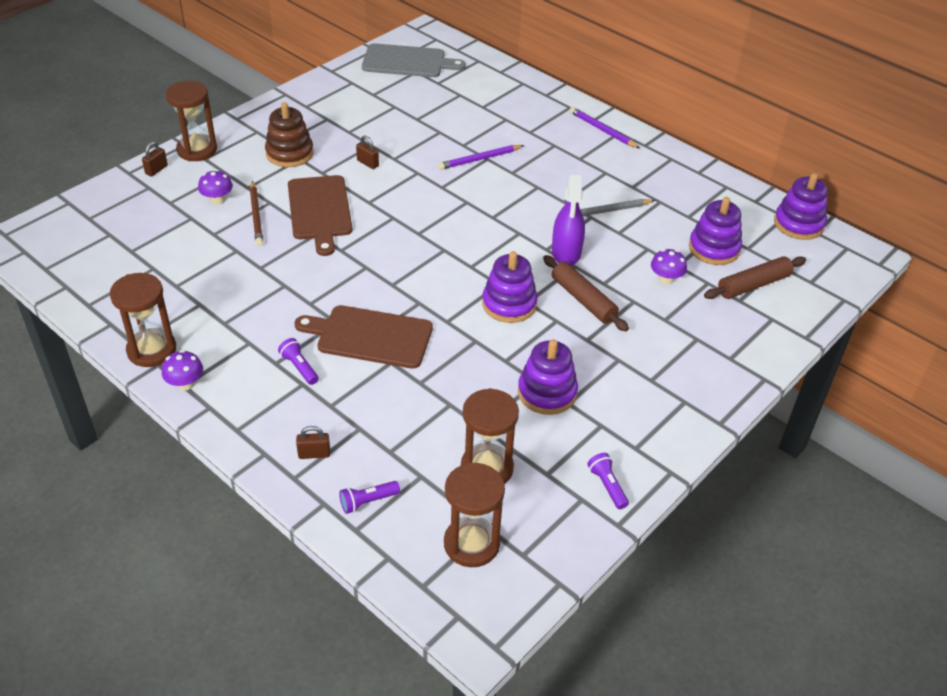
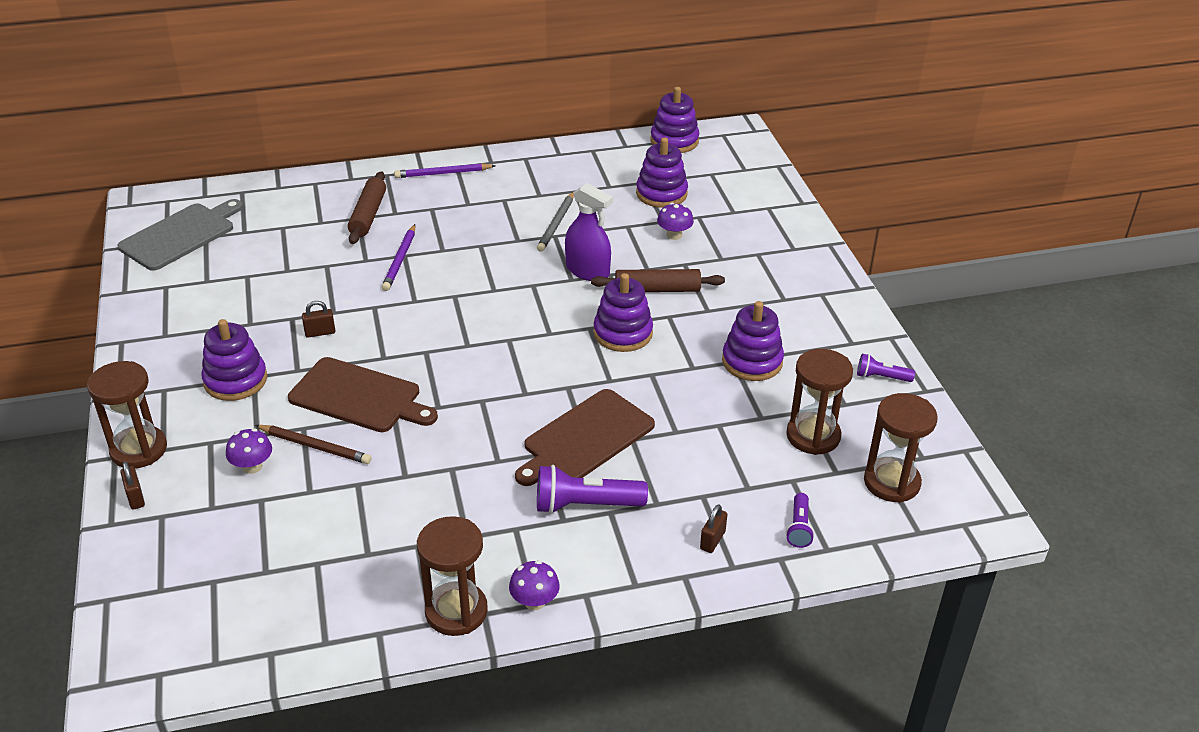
camera: 55 degrees left, 5 degrees down
(289, 153) = (235, 380): brown stacking toy -> purple stacking toy
(299, 367) = (585, 505): purple flashlight -> purple flashlight, size x1.77
(753, 285) = (722, 197): brown rolling pin -> brown rolling pin (368, 215)

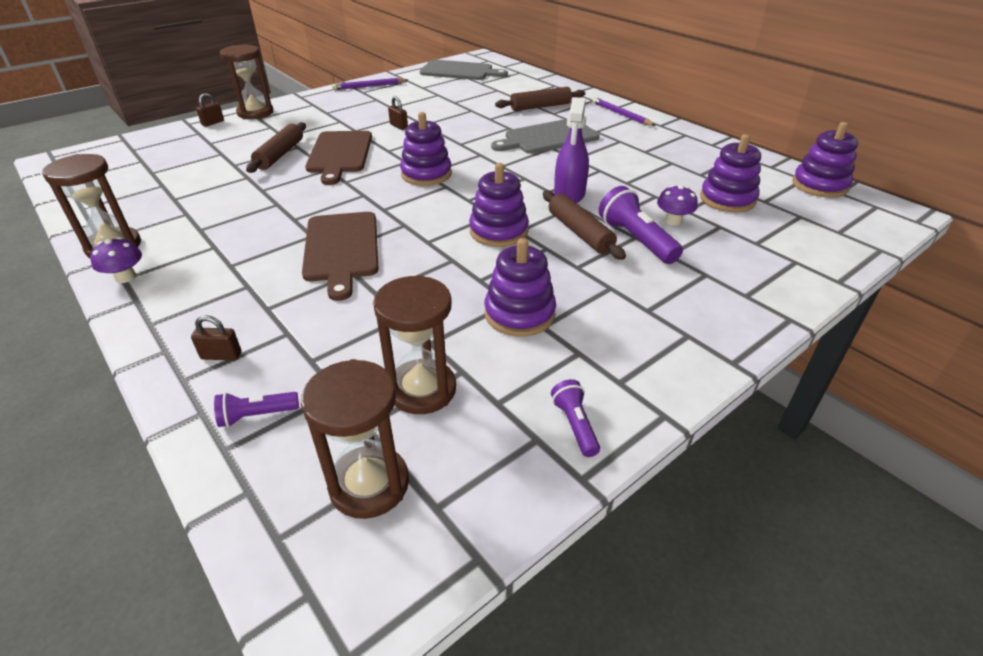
camera: 65 degrees right, 0 degrees up
(235, 380) = (333, 118): purple stacking toy -> purple stacking toy (426, 174)
(252, 466) = (252, 143): purple mushroom -> none
(315, 446) = (280, 155): brown pencil -> brown rolling pin
(400, 260) = (502, 128): purple pencil -> purple pencil (369, 86)
(454, 239) = (548, 137): none -> grey cutting board
(556, 224) = (616, 167): grey pencil -> none
(585, 438) = (341, 249): brown cutting board -> brown cutting board turned 120 degrees counterclockwise
(585, 505) = (253, 271): purple flashlight -> purple flashlight (636, 240)

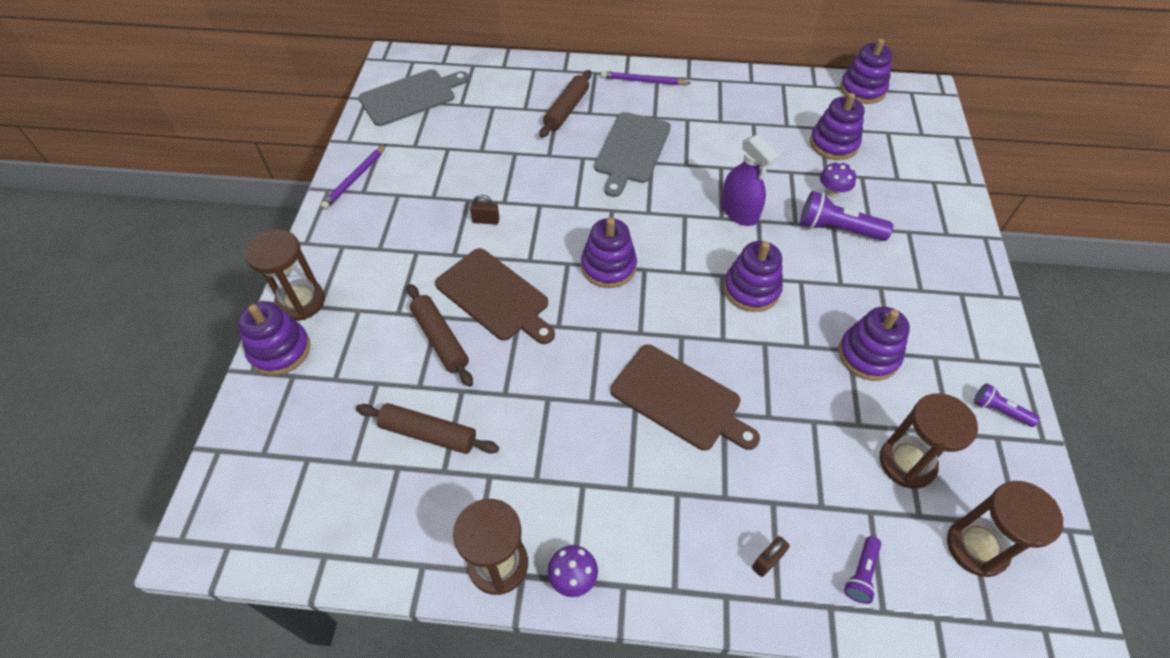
camera: 45 degrees left, 15 degrees up
(213, 123) = (280, 350): brown padlock -> purple stacking toy
(579, 232) = (798, 248): brown rolling pin -> brown rolling pin (428, 434)

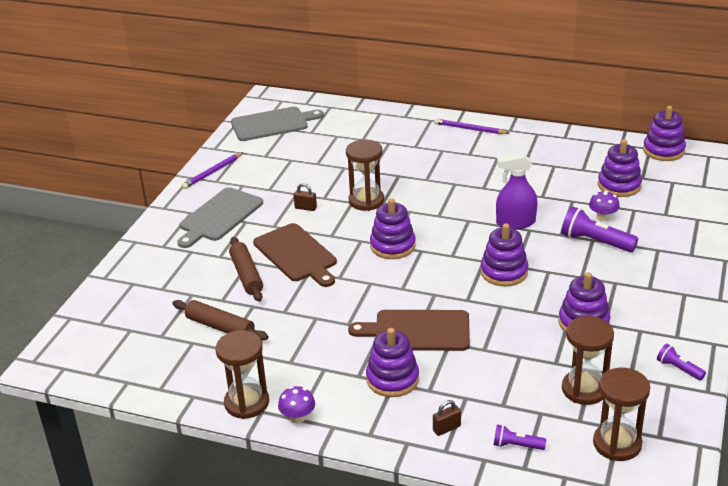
camera: 15 degrees right, 20 degrees down
(280, 350) = (128, 268): purple stacking toy -> purple stacking toy (392, 379)
(300, 302) = (150, 242): brown hourglass -> brown hourglass (366, 201)
(566, 110) = (396, 143): brown rolling pin -> none
(631, 150) = (440, 174): grey cutting board -> grey cutting board (219, 216)
(679, 399) = (417, 331): brown cutting board -> brown cutting board turned 135 degrees clockwise
(739, 212) = (515, 222): purple spray bottle -> purple spray bottle turned 105 degrees clockwise
(861, 574) = (516, 445): purple flashlight -> purple flashlight turned 60 degrees clockwise

